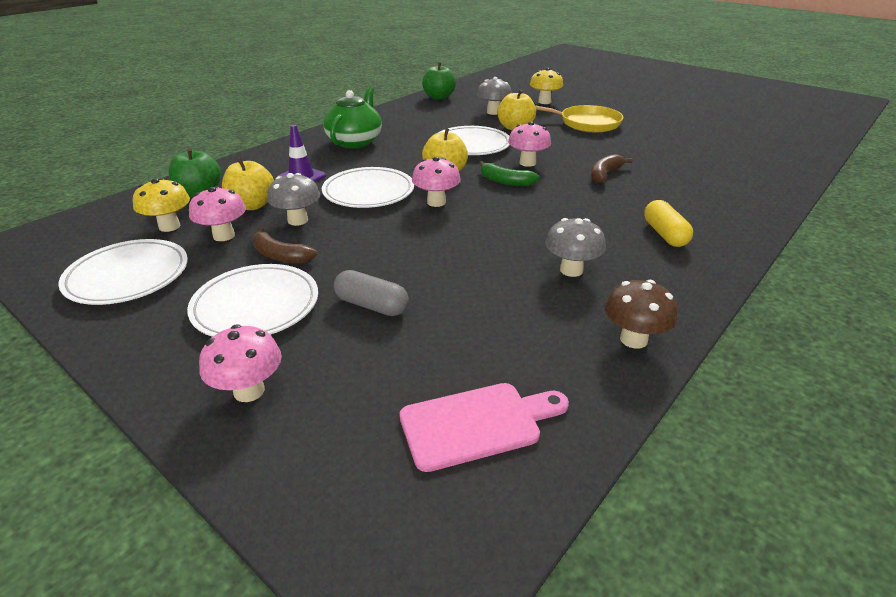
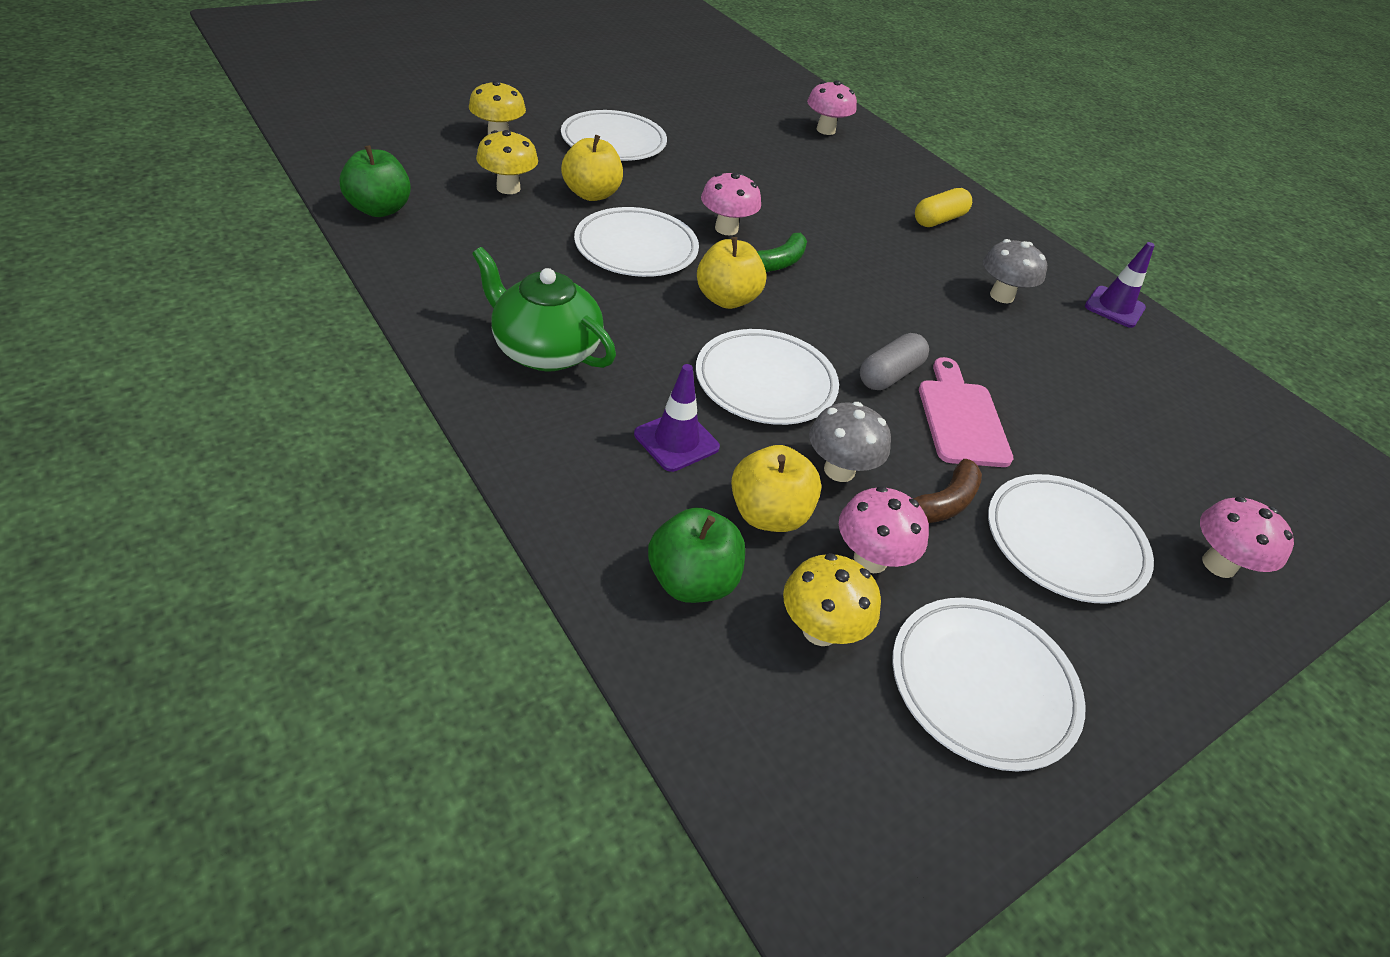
camera: 80 degrees left, 10 degrees up
(371, 305) = (1063, 445): grey capsule -> grey capsule (889, 375)
(436, 202) = (820, 333): pink mushroom -> pink mushroom (825, 130)
(477, 424) = (1233, 424): pink cutting board -> pink cutting board (961, 418)
(493, 112) = (508, 188): grey mushroom -> yellow mushroom
(586, 123) = (613, 142): yellow pan -> white plate
(604, 174) = (786, 194): brown banana -> none
(633, 339) = (1114, 307): brown mushroom -> purple traffic cone
(664, 234) = (939, 220): yellow capsule -> yellow capsule turned 45 degrees counterclockwise

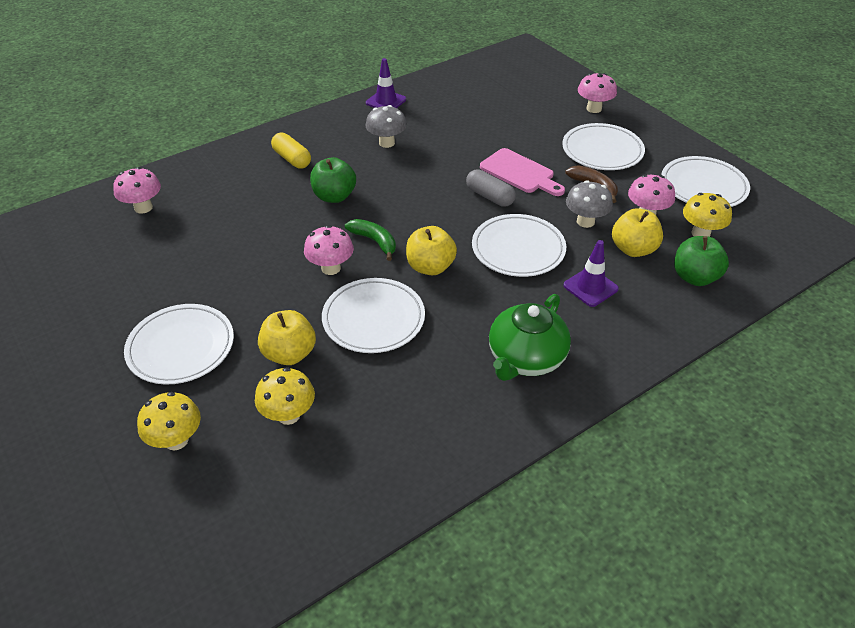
camera: 85 degrees left, 0 degrees up
(380, 209) = (350, 509): green apple -> green apple (334, 196)
(961, 418) = (520, 173): pink cutting board -> pink cutting board turned 135 degrees counterclockwise

